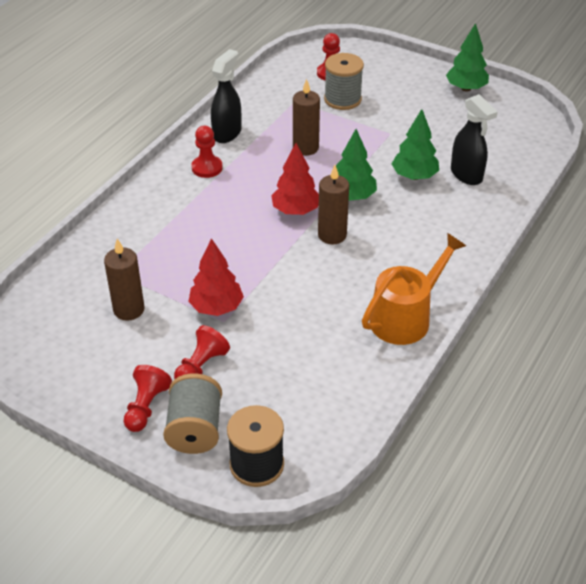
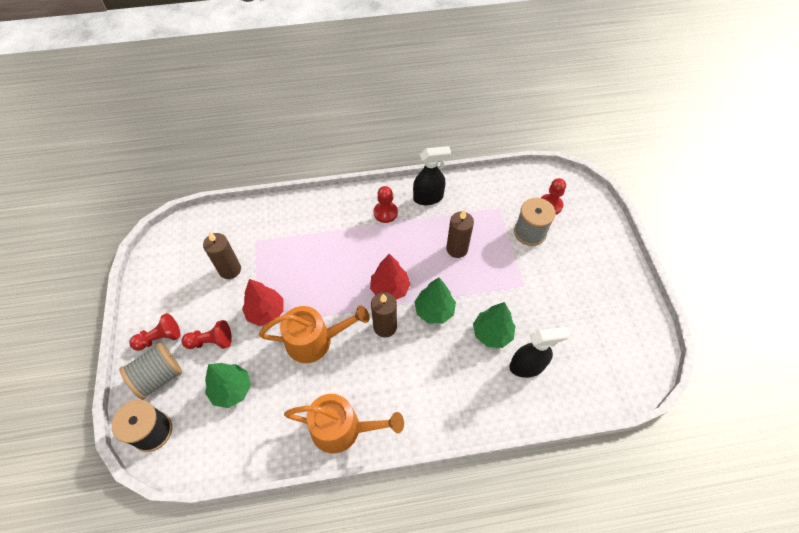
camera: 50 degrees right, 15 degrees up
(291, 289) = (315, 340): none -> orange watering can
(466, 88) = (628, 297): green tree -> green tree (232, 389)
(466, 175) = (527, 366): black spray bottle -> black spray bottle turned 120 degrees counterclockwise

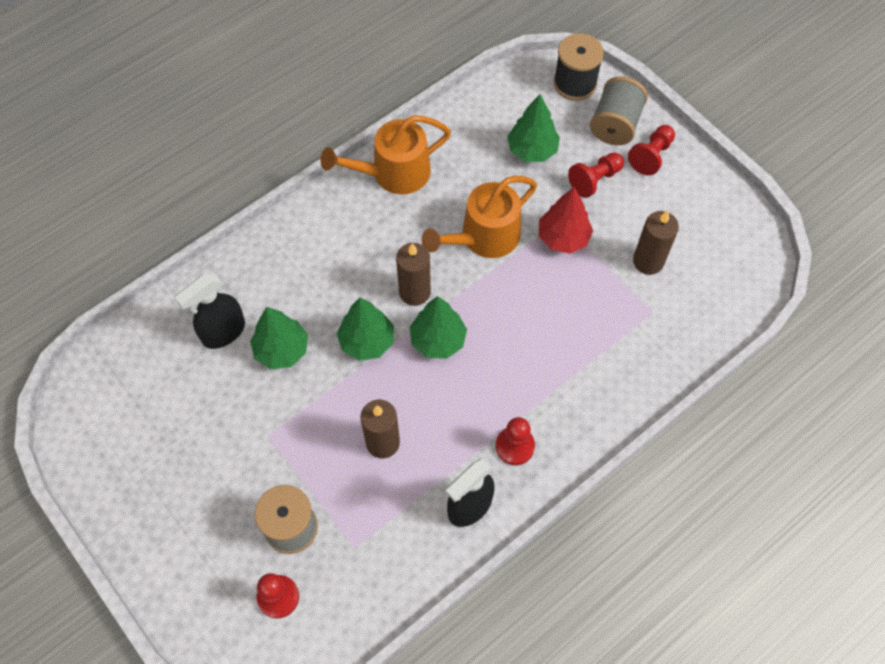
camera: 150 degrees right, 5 degrees up
(390, 289) = (438, 340): red tree -> green tree

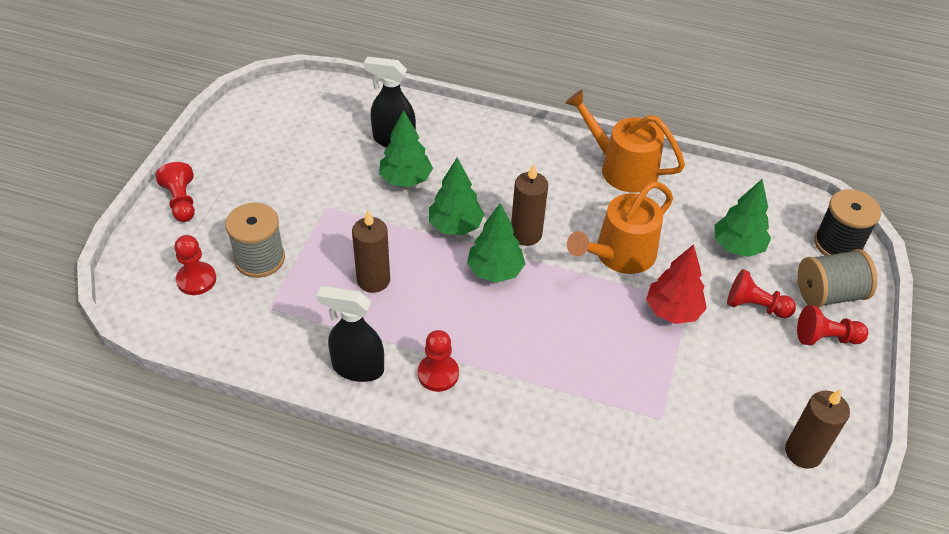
camera: 55 degrees right, 15 degrees down
(164, 566) = (181, 202): none -> red pawn
(484, 237) = (619, 255): orange watering can -> orange watering can turned 60 degrees counterclockwise
(648, 261) = (711, 389): brown candle -> brown candle (803, 452)

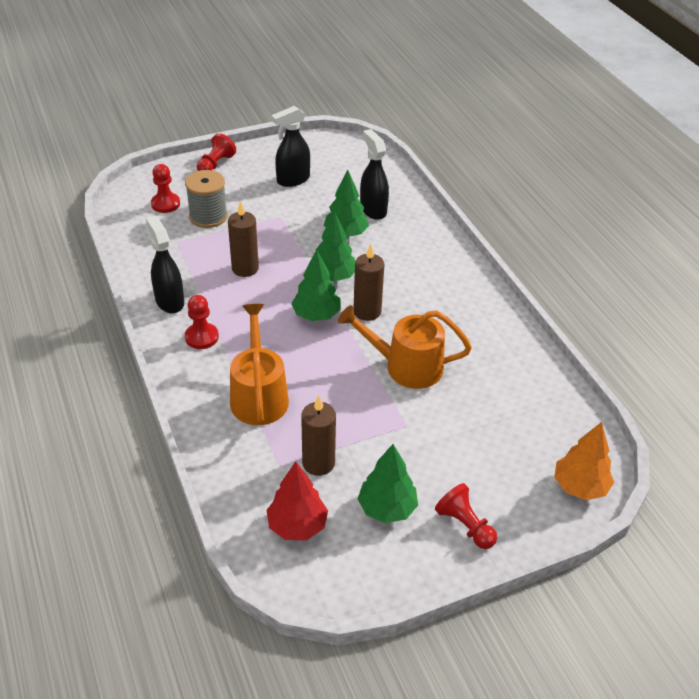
camera: 50 degrees right, 5 degrees down
(281, 163) = (293, 180): none -> black spray bottle
(622, 168) = (494, 324): orange watering can -> orange watering can (259, 396)
(672, 311) = (386, 421): red tree -> red tree (297, 525)
(737, 246) = (497, 426): green tree -> green tree (387, 508)
(755, 306) = (447, 466): red pawn -> none
(803, 452) = (332, 564): brown candle -> brown candle (318, 463)
(828, 294) = (515, 506): grey spool -> none
(838, 244) = (580, 486): black spool -> orange tree

